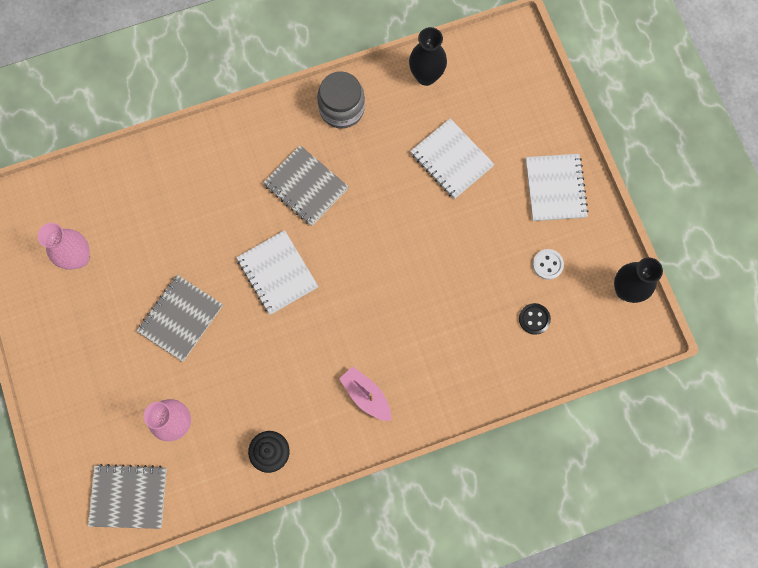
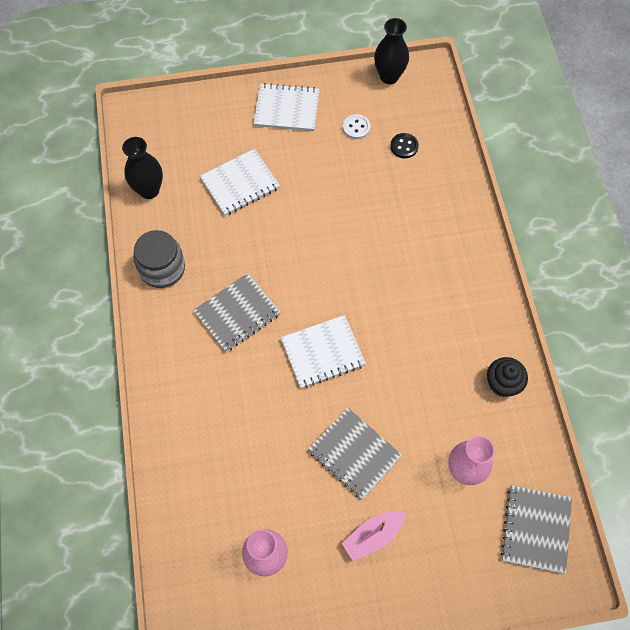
camera: 80 degrees left, 10 degrees down
(366, 396) = (456, 291): pink boat -> pink boat (373, 536)

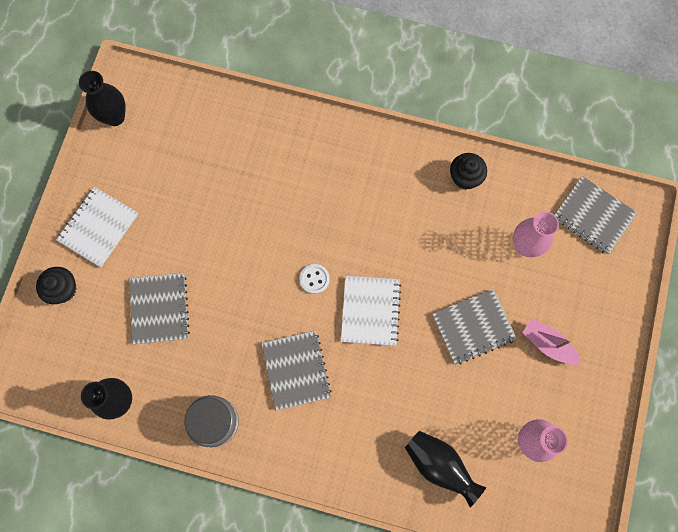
camera: 65 degrees left, 10 degrees up
(204, 477) = (439, 465): none -> black vase
(222, 109) = (63, 289): none -> black cupcake
(240, 184) = (160, 309): white notebook -> grey notebook
(356, 127) = (155, 173): white button -> white button (314, 279)
(373, 536) = (548, 344): pink boat -> pink boat turned 135 degrees clockwise
(404, 146) = (199, 141): black button -> none

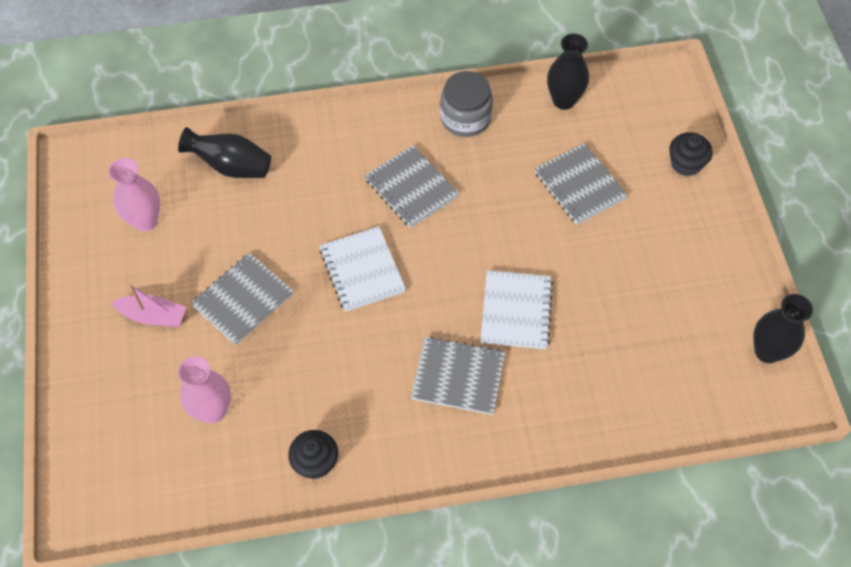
camera: 155 degrees right, 15 degrees down
(98, 227) = (695, 231): white notebook -> white notebook (516, 311)
(314, 279) = (438, 276): white button -> none
(593, 216) = (137, 483): grey notebook -> grey notebook (458, 376)

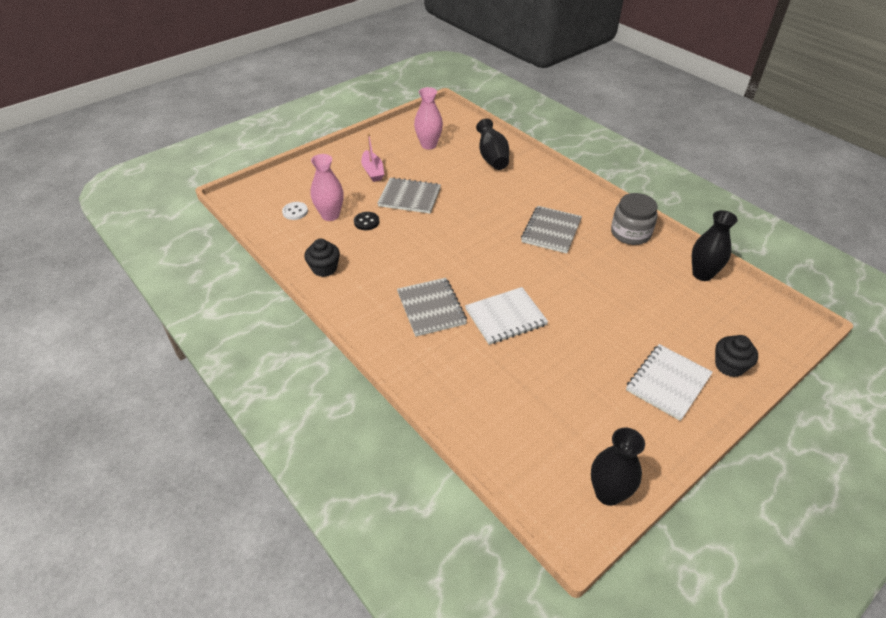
camera: 60 degrees right, 15 degrees down
(173, 452) = (295, 212): none -> white button
(257, 373) = (366, 222): none -> black button
(362, 270) = (471, 234): white notebook -> white notebook (668, 383)
(579, 185) = (640, 310): grey notebook -> none

